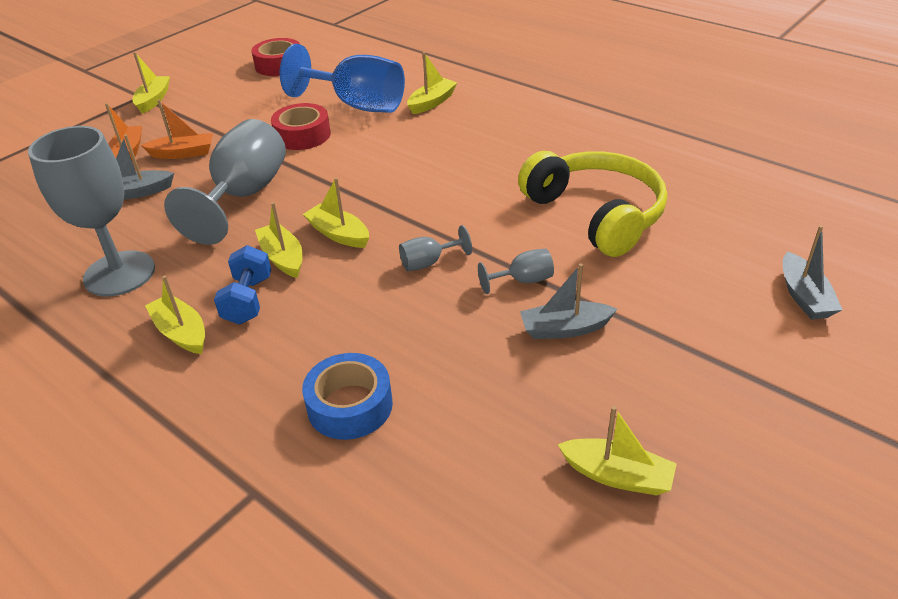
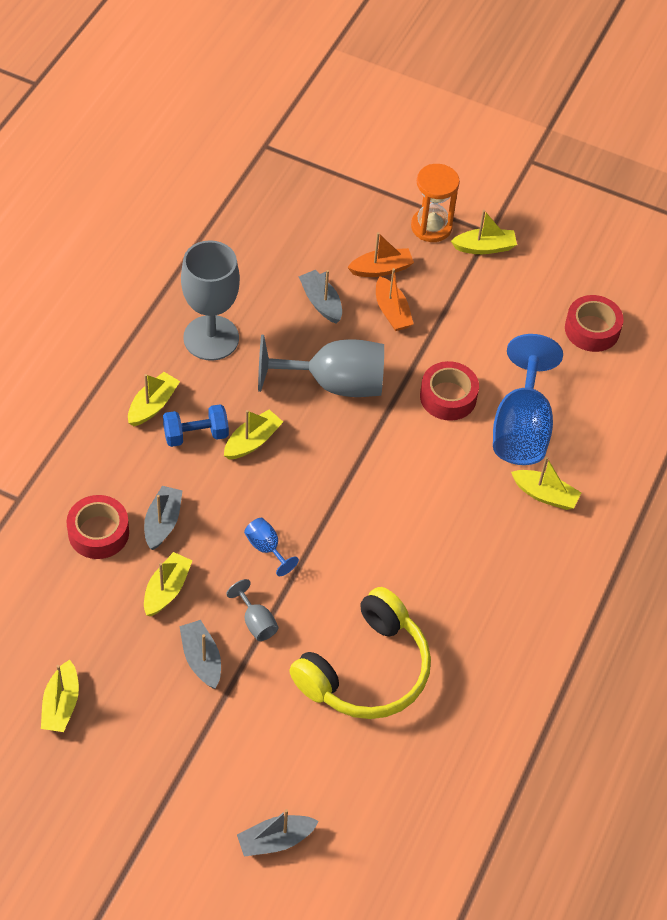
camera: 70 degrees right, 15 degrees up
(105, 122) = (431, 227): none -> orange hourglass
(339, 234) = (292, 472): yellow boat -> yellow boat (166, 590)
(350, 405) = (98, 532): blue tape -> red tape
(360, 342) = (162, 522): none -> grey boat
(428, 263) = (266, 548): grey goblet -> blue goblet

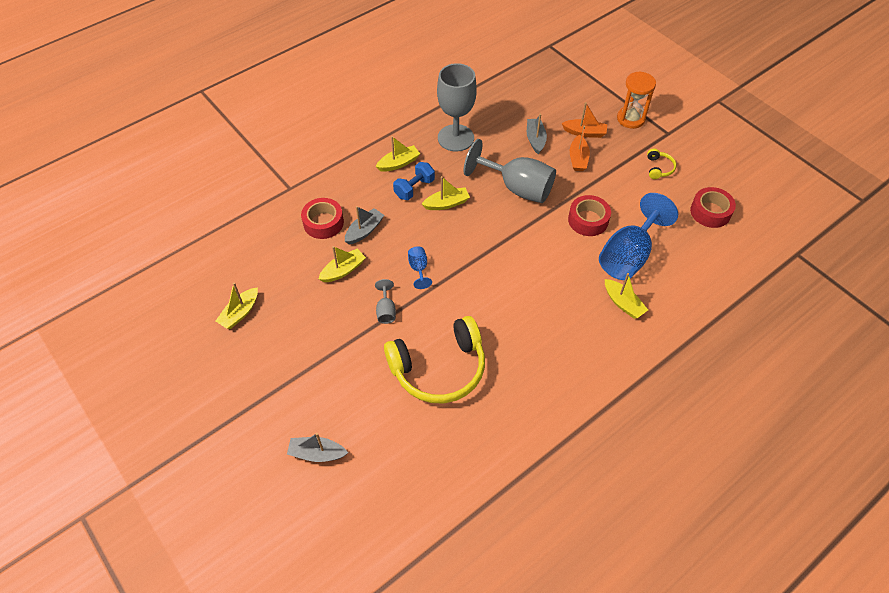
camera: 30 degrees right, 0 degrees up
(196, 435) = (414, 188): blue dumbbell -> blue dumbbell turned 60 degrees counterclockwise
(201, 659) = (339, 320): grey boat -> none
(484, 247) = (660, 141): yellow boat -> none
(501, 289) = (659, 168): none -> yellow headphones

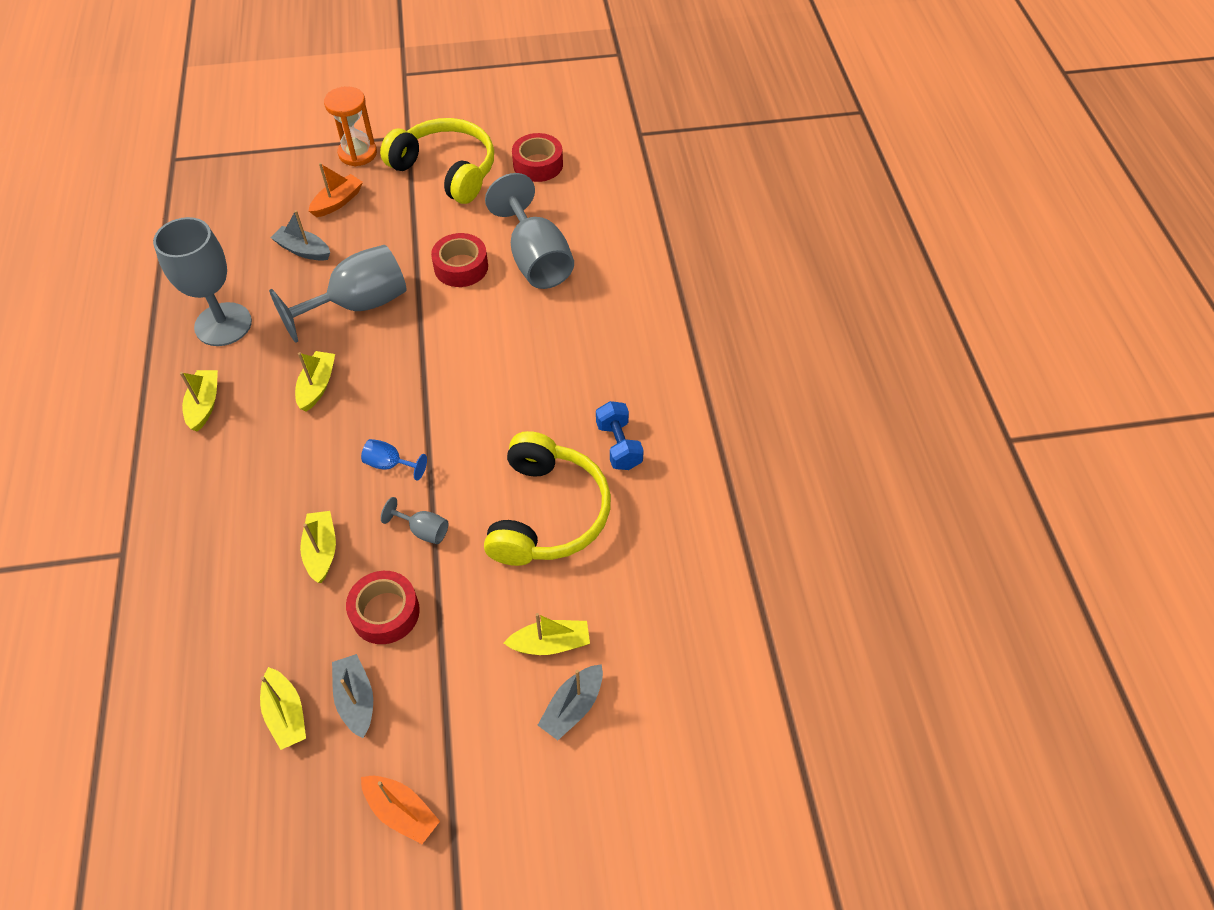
camera: 60 degrees left, 0 degrees up
(323, 223) = (222, 539): red tape -> red tape (385, 612)
(364, 231) = (279, 496): grey boat -> grey boat (356, 699)
(414, 188) = (261, 408): blue dumbbell -> blue dumbbell (619, 445)
(578, 159) = (369, 228): orange boat -> orange boat (401, 812)
(623, 303) = (591, 298): yellow boat -> yellow boat (550, 643)
(628, 255) = (536, 259): blue goblet -> grey goblet
(659, 168) = (446, 170): yellow headphones -> yellow headphones, size x2.44

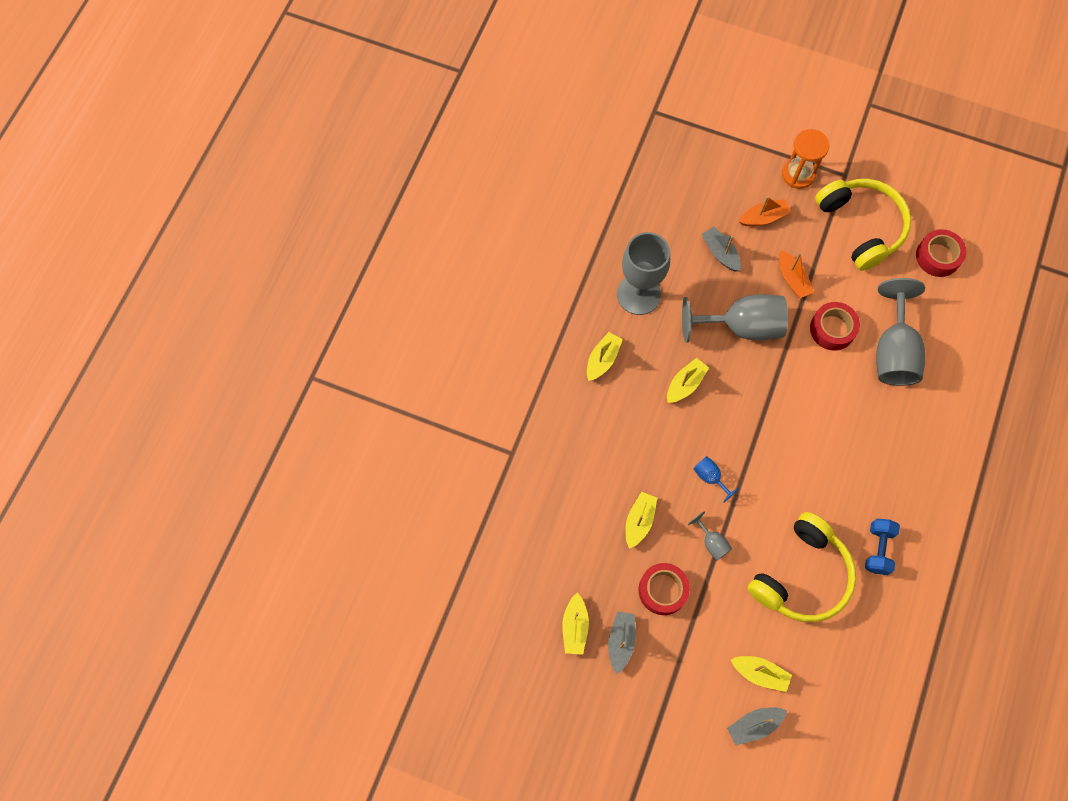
camera: 30 degrees right, 15 degrees up
(401, 812) = (620, 731): orange boat -> orange boat (792, 279)

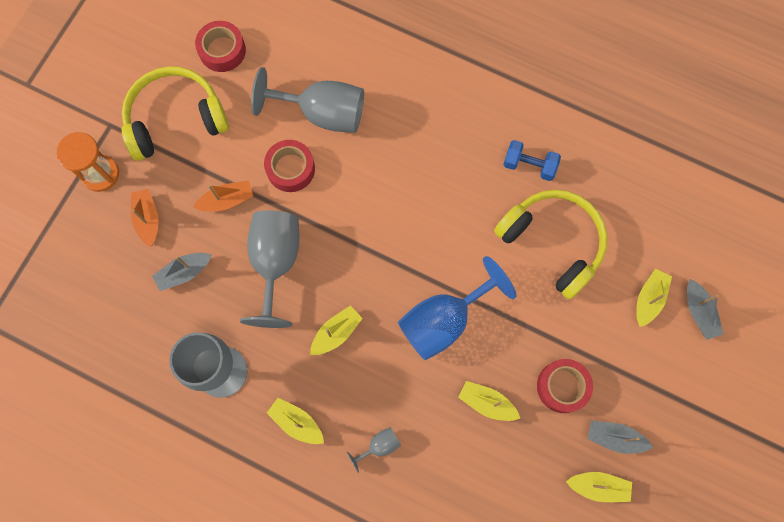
camera: 85 degrees left, 5 degrees up
(685, 384) = (336, 333): yellow boat -> yellow boat turned 90 degrees clockwise
(710, 477) = (444, 320): blue goblet -> blue goblet, size x2.26
(712, 542) = (514, 328): grey goblet -> grey goblet (379, 446)

